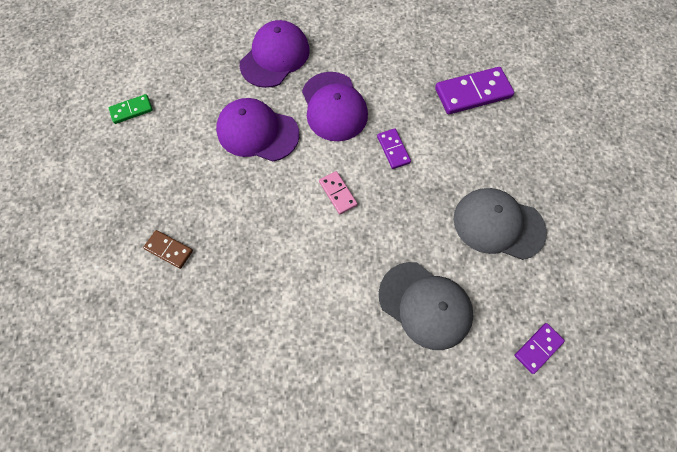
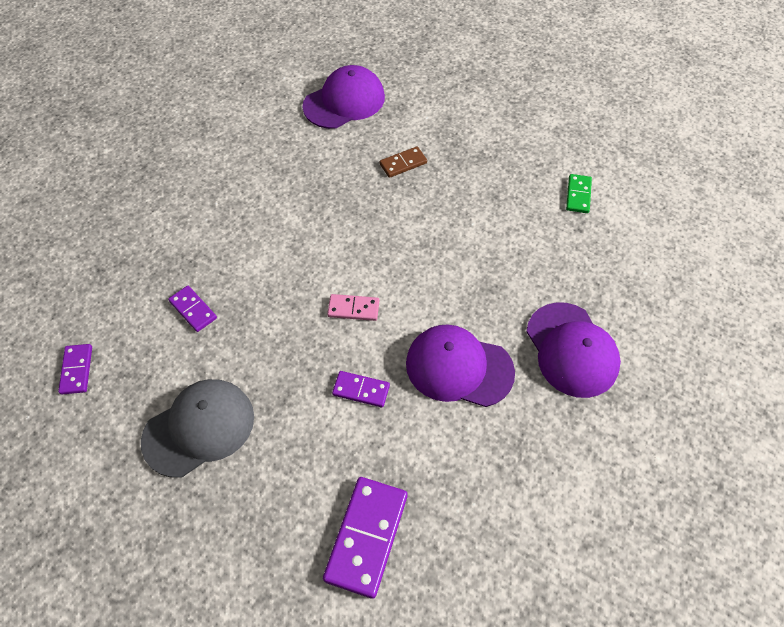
camera: 125 degrees right, 10 degrees down
(257, 132) = (477, 281): purple cap -> purple cap (344, 101)
(425, 305) = (193, 310): grey cap -> purple domino

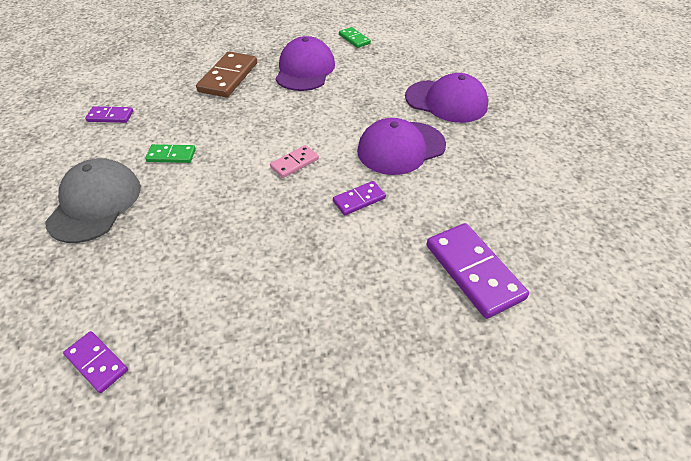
camera: 45 degrees left, 10 degrees down
(193, 310) = (166, 244): purple domino -> purple domino (110, 116)
(199, 428) = (271, 310): grey cap -> grey cap (95, 203)
(274, 224) = (171, 155): none -> green domino
(344, 101) = (142, 69): purple cap -> purple cap (305, 70)
(403, 163) = (228, 77): brown domino -> brown domino, size x1.82

